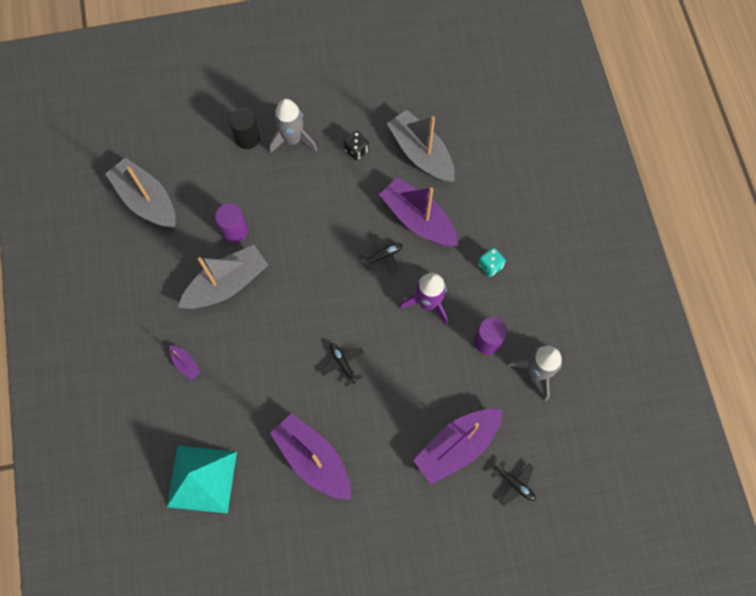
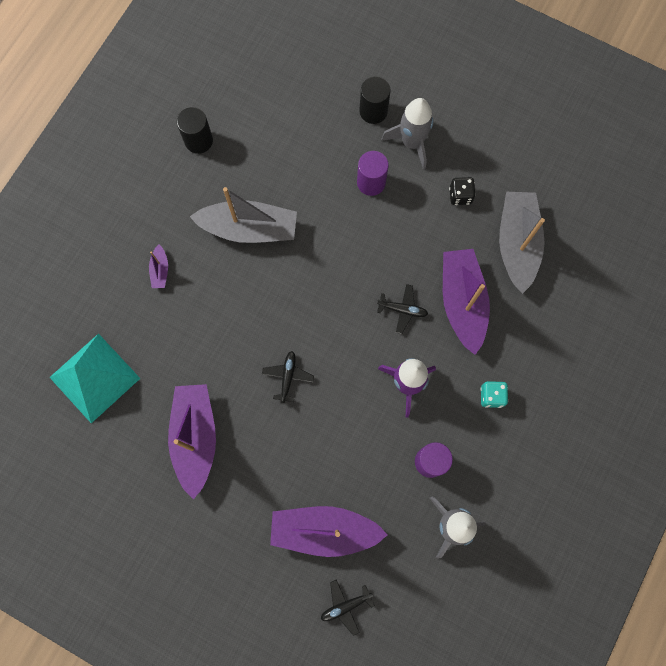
camera: 40 degrees right, 5 degrees up
(136, 251) = (198, 141): none -> black cylinder
(147, 200) = (243, 102): grey boat -> none
(235, 231) = (294, 187): purple cylinder -> purple cylinder (371, 182)
(514, 484) = (345, 606): black plane -> black plane turned 75 degrees clockwise

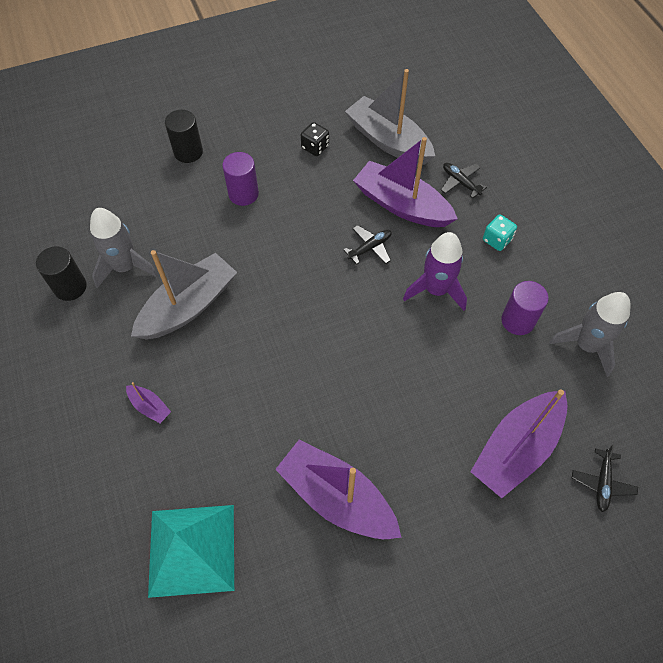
camera: 50 degrees left, 15 degrees down
(288, 377) = (349, 374): black plane -> black plane (460, 182)
(411, 143) = (240, 147): grey rocket -> grey rocket (125, 267)

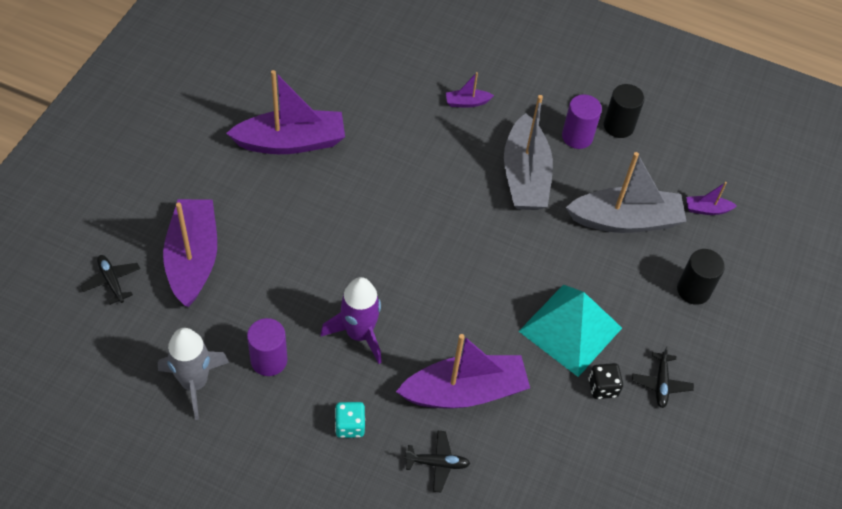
camera: 130 degrees right, 5 degrees down
(106, 186) = (707, 209): none -> purple boat
(125, 267) = (604, 166): grey rocket -> none
(192, 549) = (349, 59): turquoise pyramid -> turquoise pyramid (570, 329)
(243, 194) = (601, 290): purple cylinder -> purple cylinder (577, 136)
(370, 248) = (448, 327): black plane -> black plane (661, 383)
(388, 141) = (549, 454): grey boat -> grey boat (625, 220)

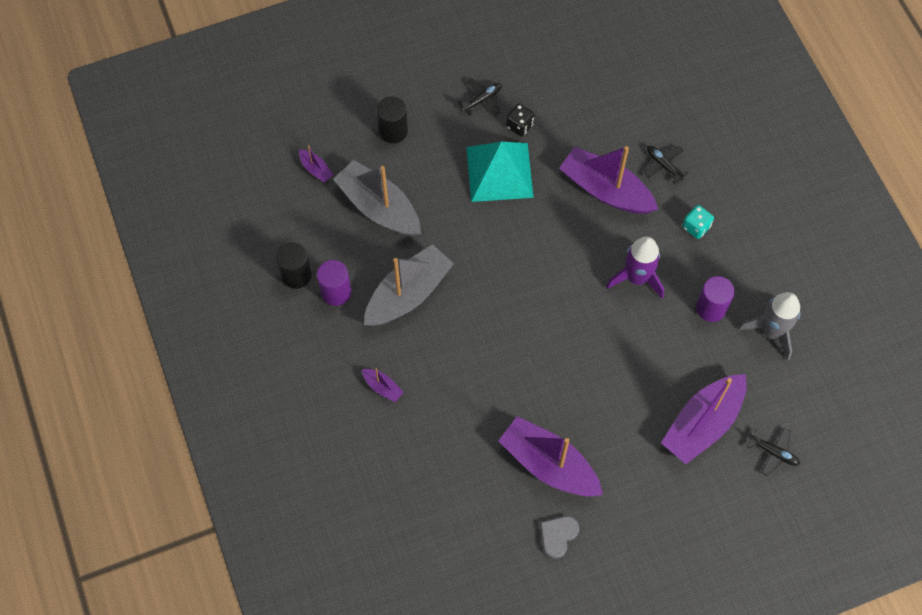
camera: 130 degrees left, 10 degrees up
(111, 281) = (773, 452): black plane -> black plane turned 75 degrees counterclockwise
(238, 104) = (558, 535): none -> grey heart

